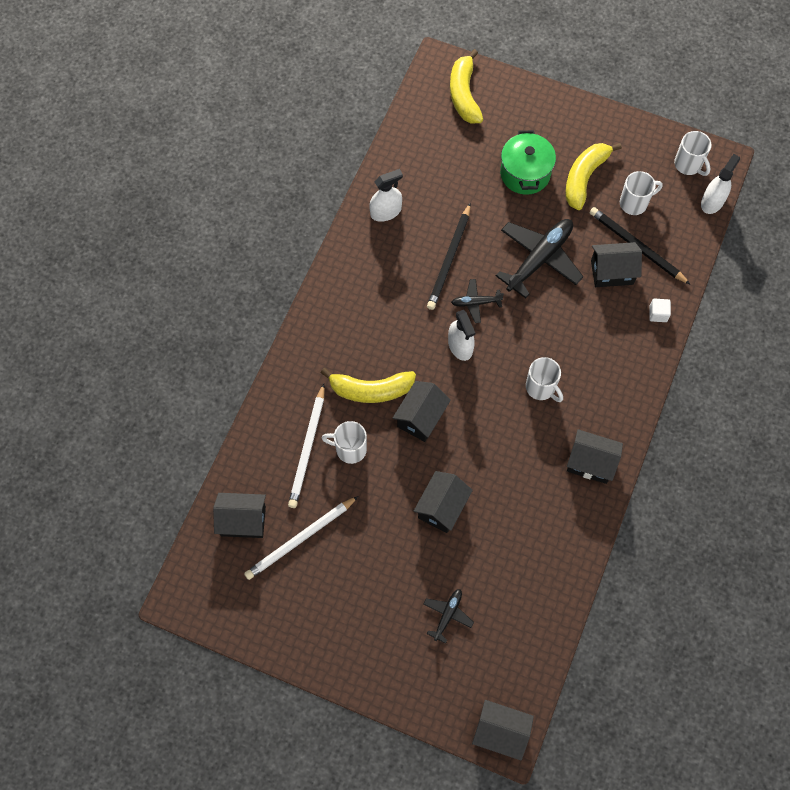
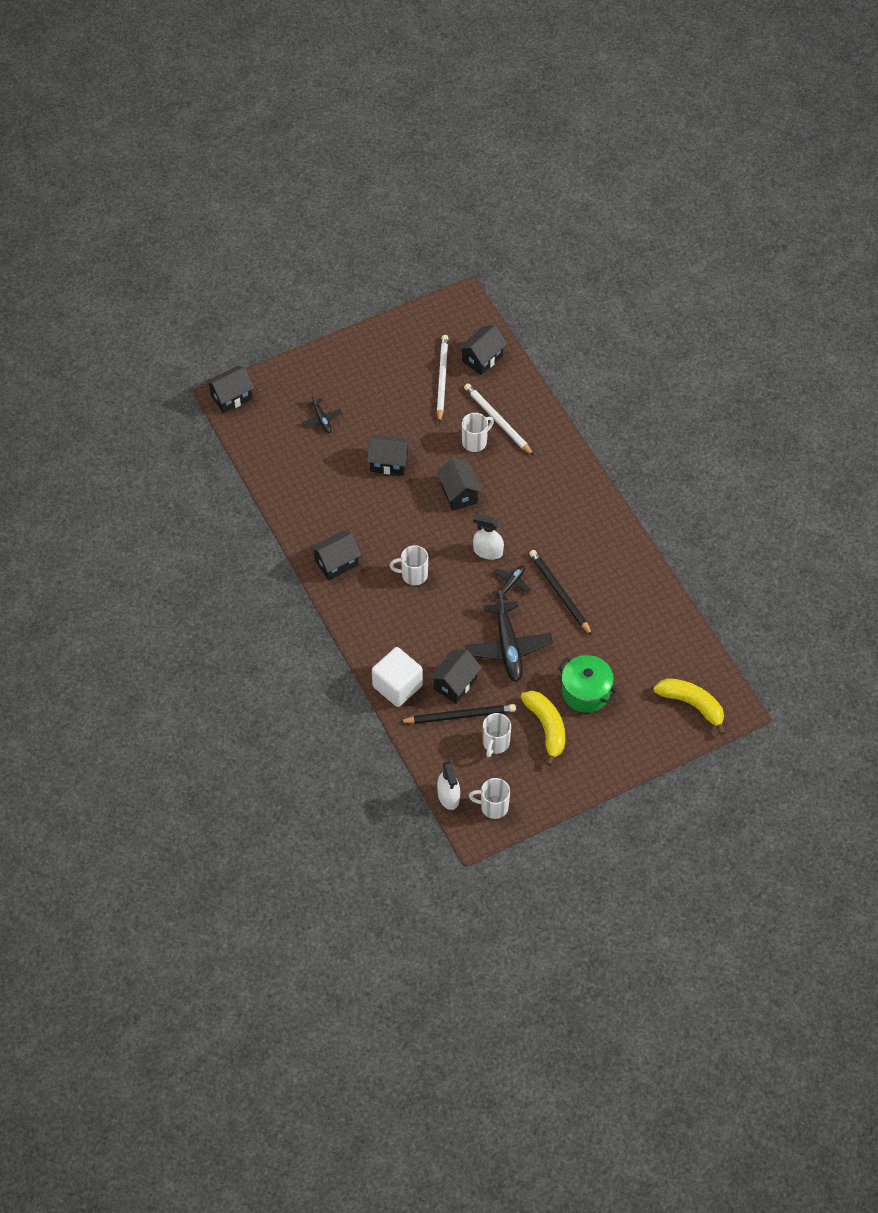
camera: 130 degrees right, 10 degrees down
(370, 390) = (505, 480): yellow banana -> none
(386, 211) = (634, 582): white spray bottle -> none
(442, 507) = (389, 463): black house -> black house turned 60 degrees counterclockwise
(658, 314) = (397, 686): white cube -> white cube, size x2.29

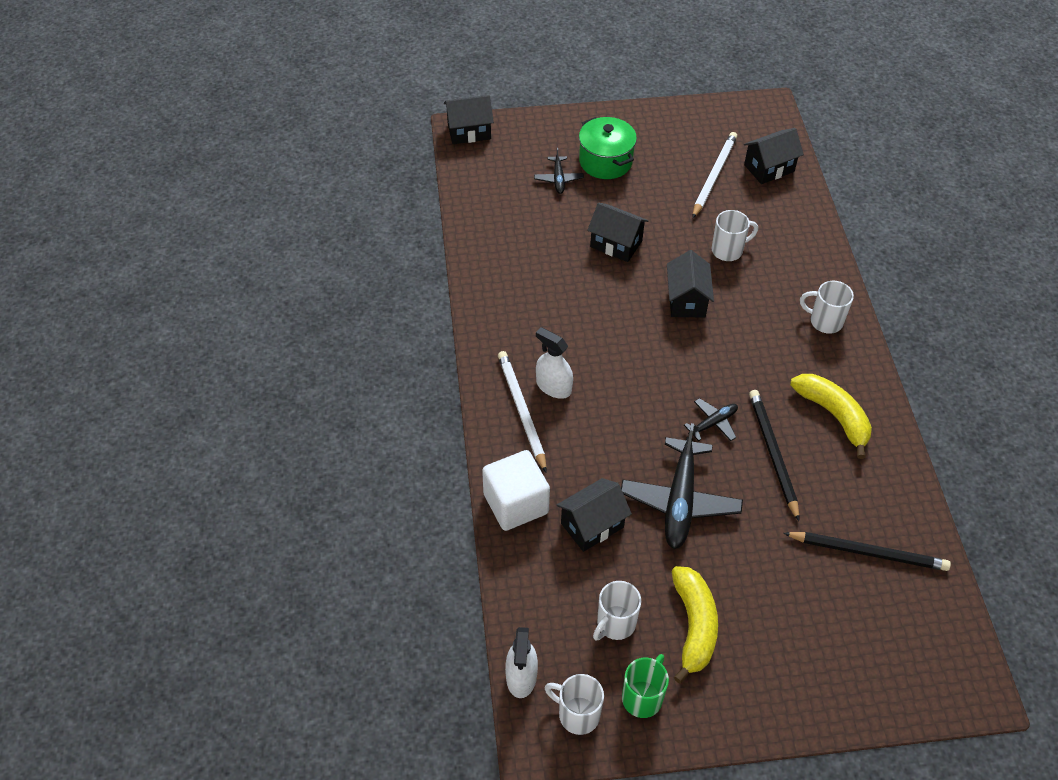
camera: 20 degrees right, 5 degrees down
(336, 563) = (506, 333): black house -> none
(413, 575) = (593, 375): white mug -> white mug (824, 321)
(460, 715) = (581, 569): black pencil -> black pencil (868, 552)
(488, 551) = (697, 376): white spray bottle -> white spray bottle (553, 386)
(497, 420) = (763, 235): white pencil -> white pencil (521, 411)
(530, 782) = (643, 697): none -> green mug
(585, 692) = (765, 595): green pot -> green pot (605, 161)
(692, 705) = (914, 664): yellow banana -> yellow banana (833, 415)

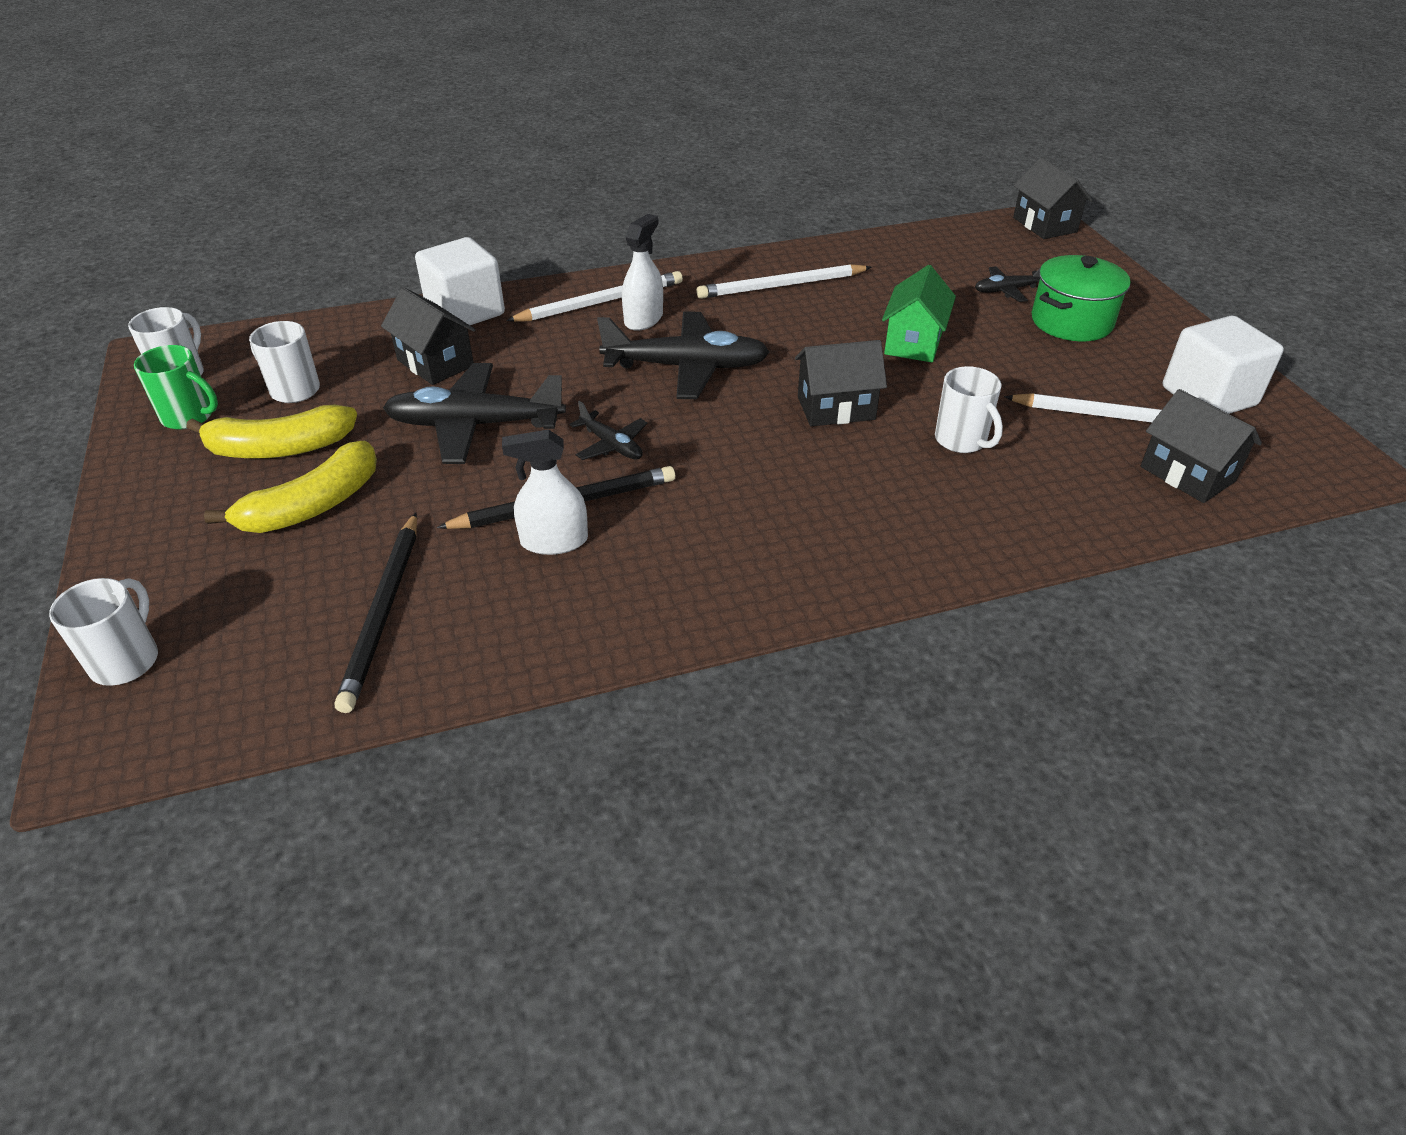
camera: 80 degrees right, 10 degrees down
(521, 676) = (238, 336): white spray bottle -> white spray bottle (554, 541)
(523, 297) = (781, 286): none -> white pencil
(616, 244) = (913, 342): black house -> green house
(625, 370) = (687, 367): none -> black plane
(698, 133) = (1208, 396): none -> white cube
(824, 321) = (857, 551): white mug -> white mug (126, 660)
(833, 415) = (653, 567): yellow banana -> yellow banana (313, 506)

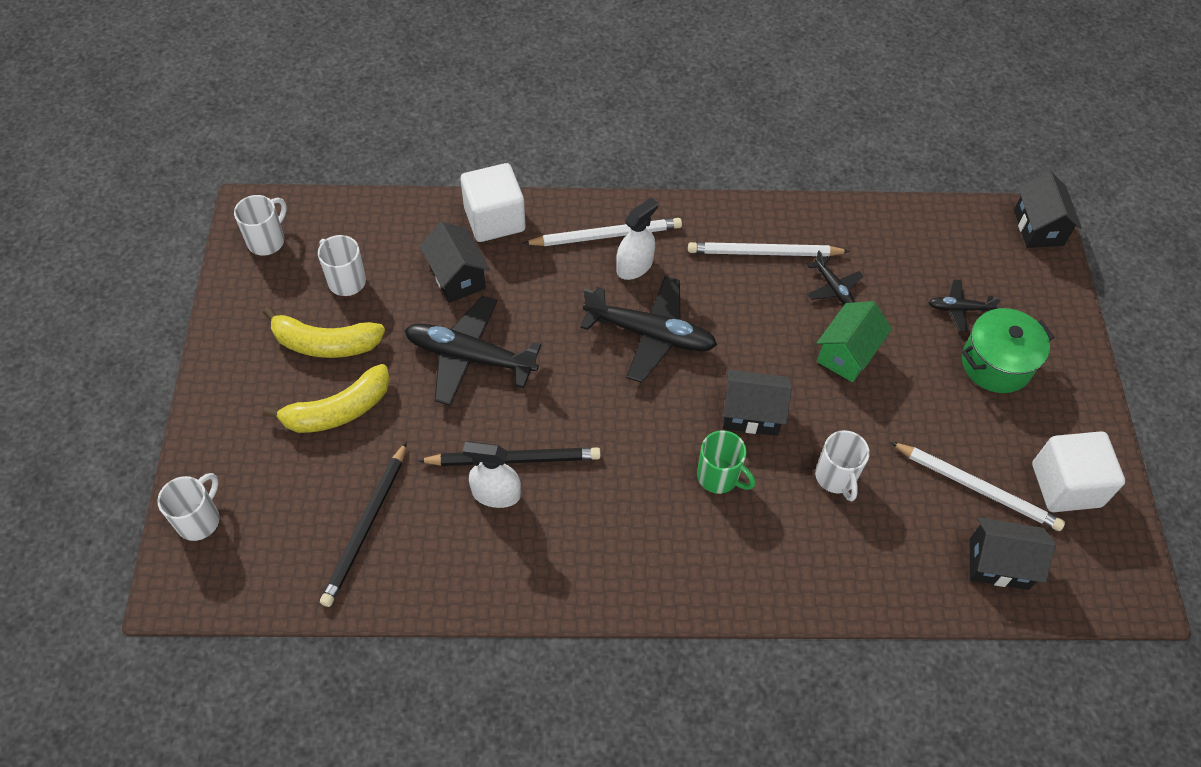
camera: 15 degrees right, 15 degrees up
(189, 417) = (267, 291): green mug -> green mug (719, 477)
(611, 445) = (565, 407): black plane -> black plane (833, 288)
(1187, 474) = (999, 564): black house -> black house turned 60 degrees counterclockwise

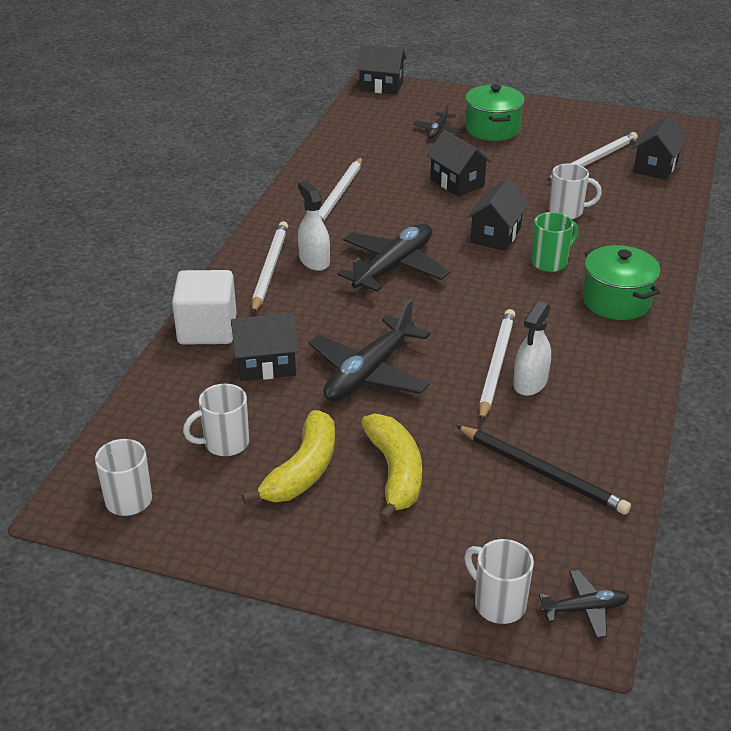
camera: 70 degrees left, 20 degrees down
(514, 459) = (496, 365): black pencil -> white pencil
(668, 554) = (616, 301): none -> green pot
(833, 288) = (391, 174): black plane -> black plane (584, 609)
(847, 354) = (457, 182): green house -> black house
(1066, 485) = (600, 129): white cube -> none

